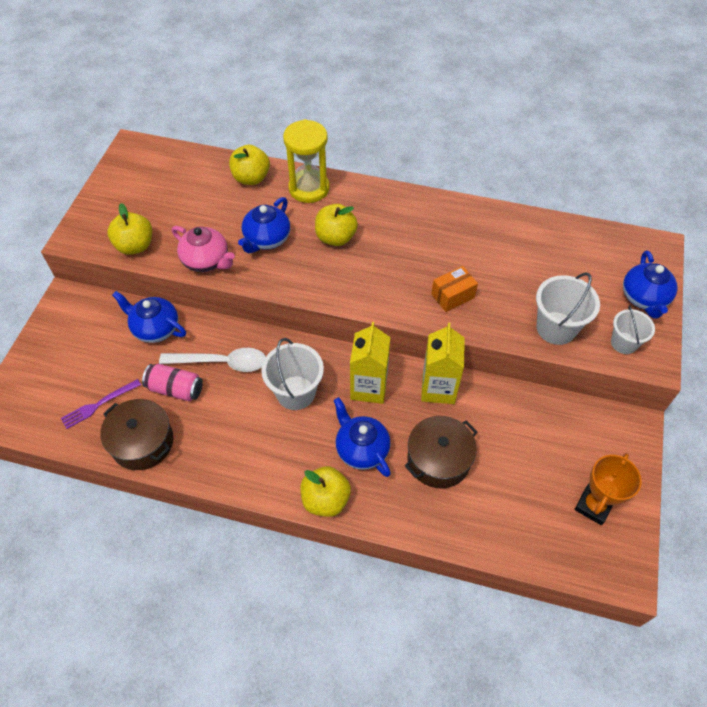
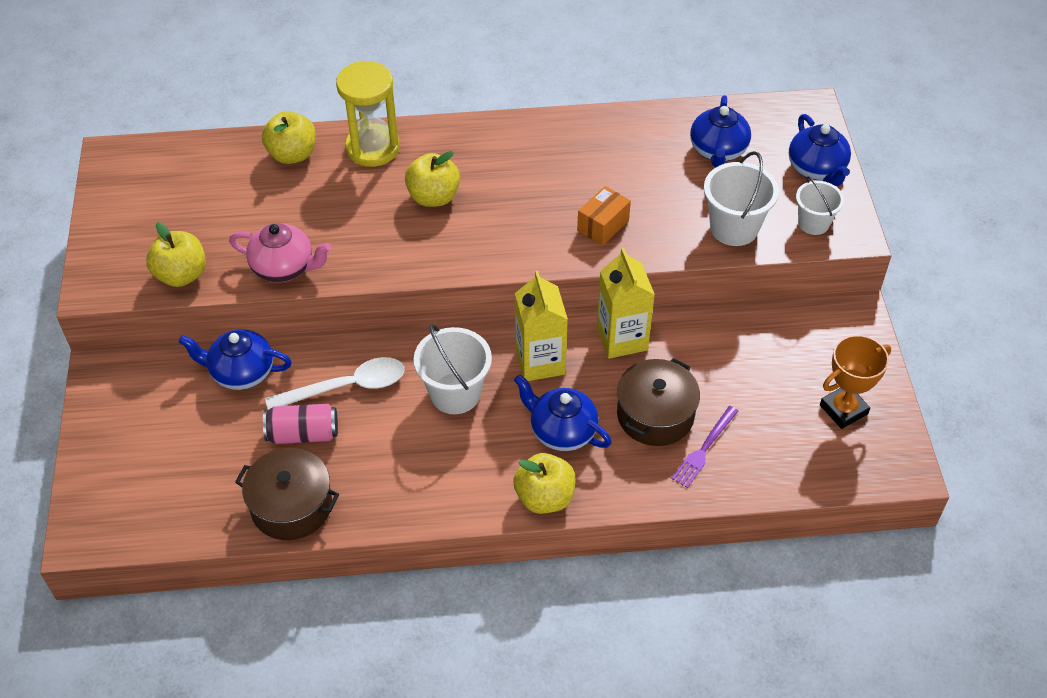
camera: 20 degrees left, 5 degrees down
(98, 405) = (212, 481): purple fork -> purple fork (704, 449)
(266, 239) = (348, 222): blue teapot -> blue teapot (718, 151)
(593, 506) = (843, 409): orange trophy -> orange trophy turned 45 degrees clockwise

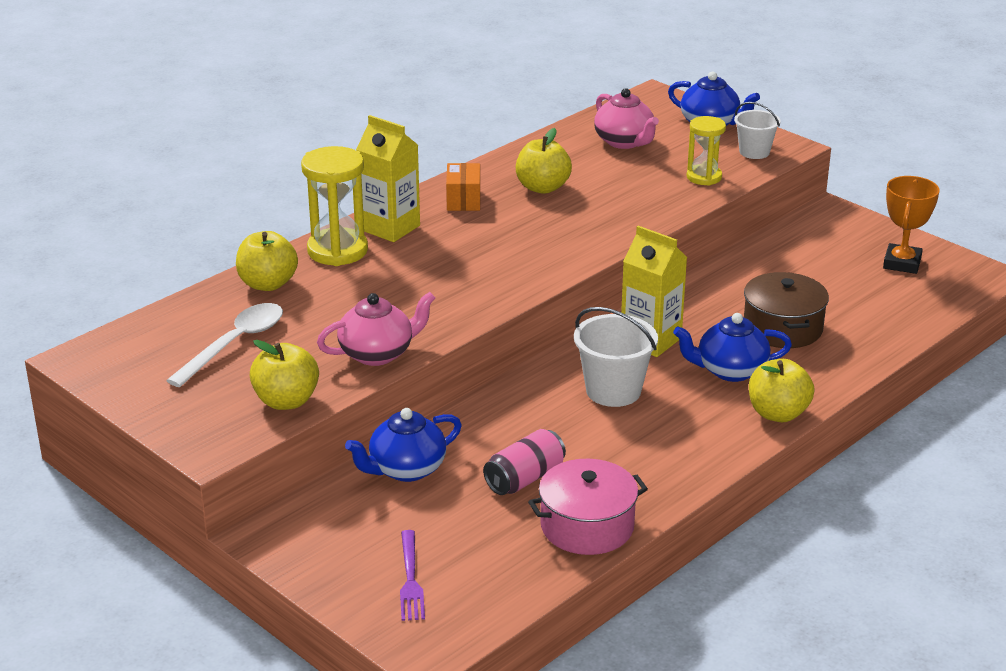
camera: 40 degrees left, 20 degrees down
(291, 506) = (587, 526): brown pot -> pink pot
(346, 387) = (516, 431): white spoon -> white spoon (235, 344)
(433, 197) = (441, 257): yellow apple -> yellow apple (542, 188)
(603, 225) = (606, 216): orange box -> orange box (463, 200)
(622, 339) = (691, 298): yellow carton -> yellow carton (390, 228)
(704, 449) = (845, 329): purple fork -> purple fork (410, 579)
(718, 151) = (624, 142): blue teapot -> pink teapot
(734, 228) = (704, 177): white bucket -> yellow hourglass

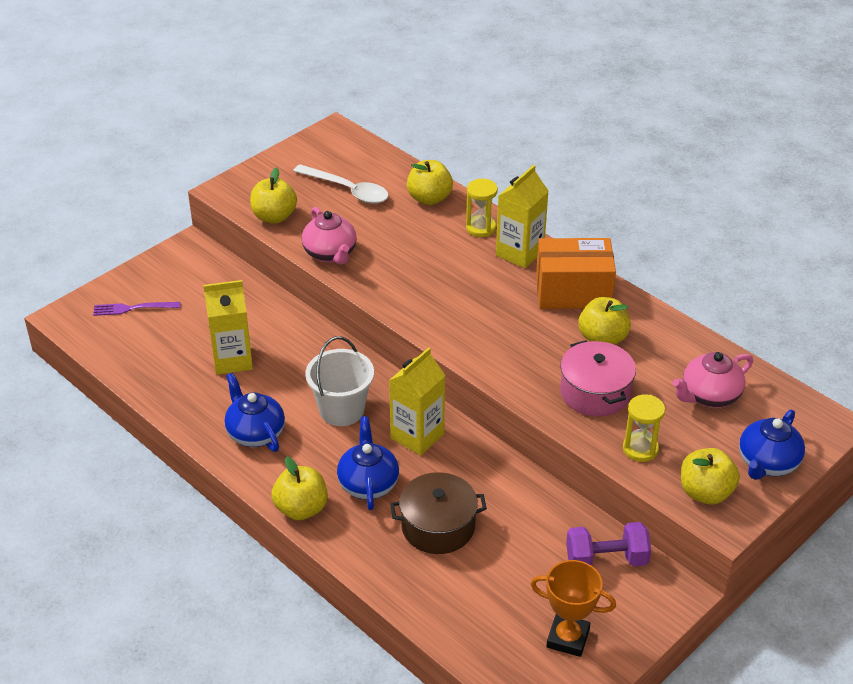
camera: 90 degrees right, 10 degrees up
(337, 251) = (481, 228): yellow hourglass -> yellow hourglass, size x0.63
(406, 469) = (251, 303): blue teapot -> blue teapot (255, 433)
(463, 200) = (573, 292): orange box -> orange box, size x1.82
(525, 478) = (232, 360): pink can -> yellow carton
(587, 526) = (171, 390): pink pot -> pink pot (595, 392)
(754, 152) = (705, 493): white bucket -> yellow apple
(802, 241) = (606, 560): none -> purple dumbbell

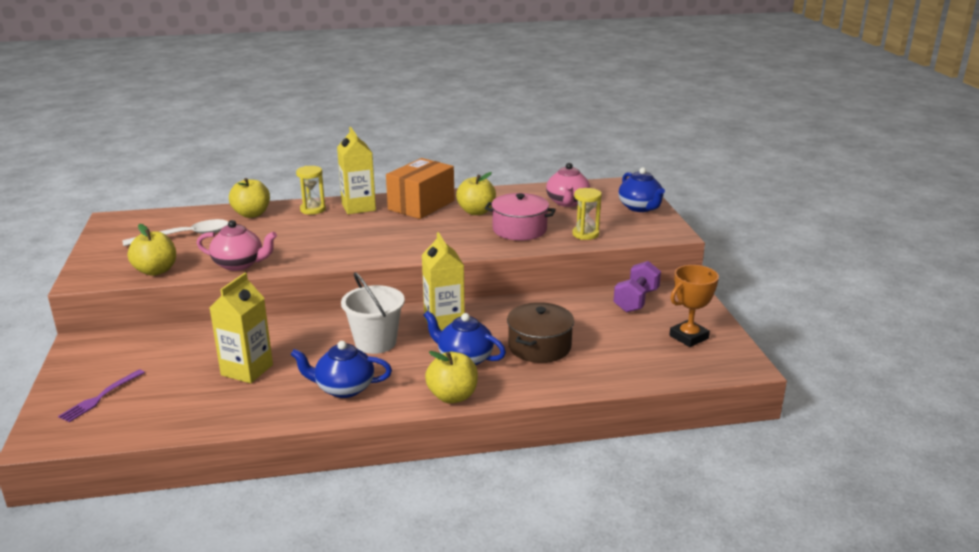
camera: 55 degrees left, 15 degrees down
(705, 493) = (644, 230): yellow apple -> none

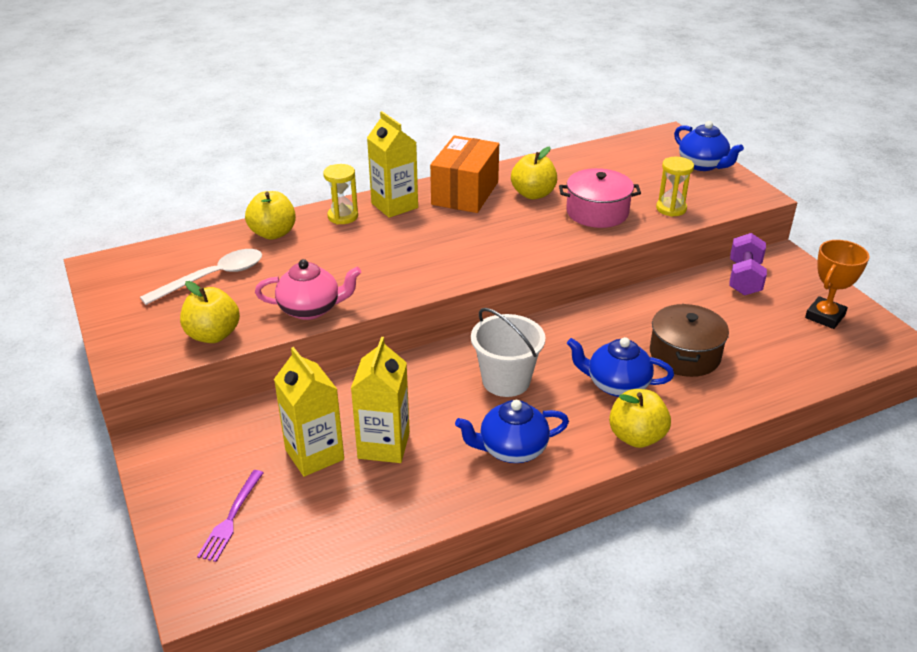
camera: 15 degrees left, 10 degrees up
(444, 323) = (564, 341): yellow carton -> yellow carton (314, 454)
(567, 202) = (622, 168): pink teapot -> none

